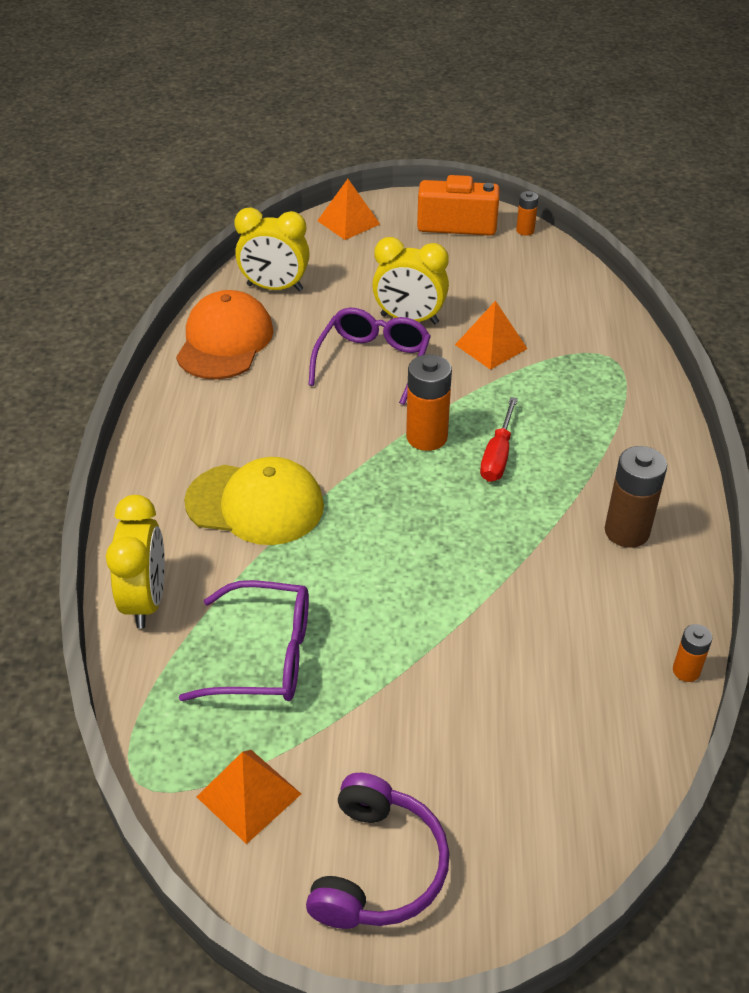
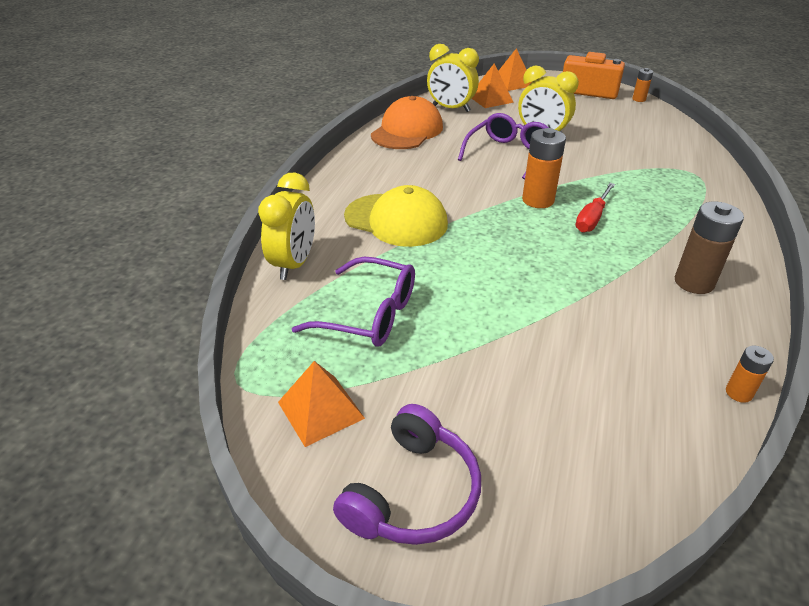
camera: 15 degrees right, 5 degrees down
(491, 346) = (600, 156): orange pyramid -> orange pyramid (490, 99)

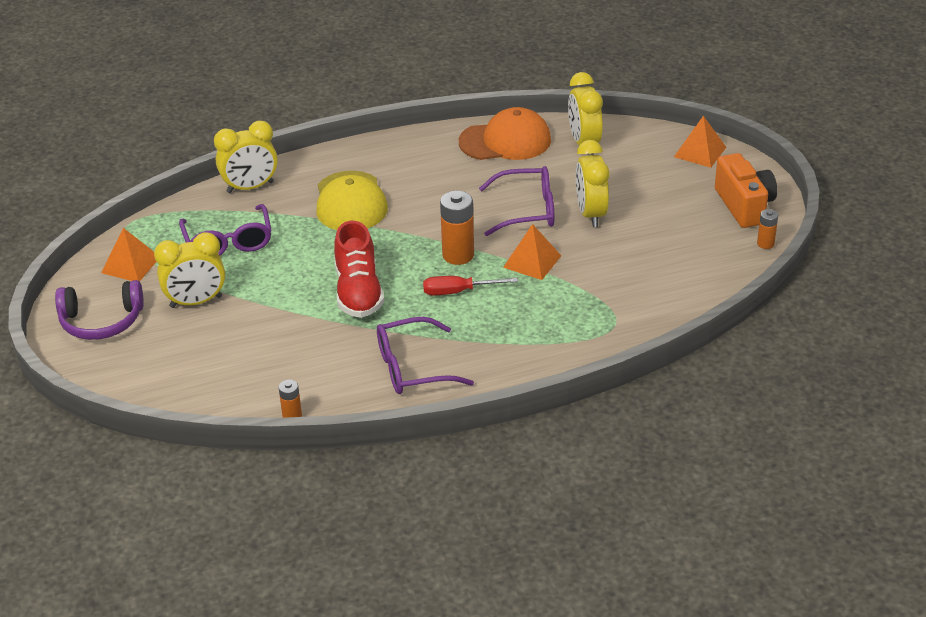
camera: 55 degrees right, 0 degrees up
(455, 383) = (196, 302): none -> yellow clock
(490, 99) = (638, 155): orange pyramid -> orange pyramid (532, 261)
(544, 267) = (358, 292): none -> red shoe
(694, 282) = (412, 368): brown battery -> purple glasses

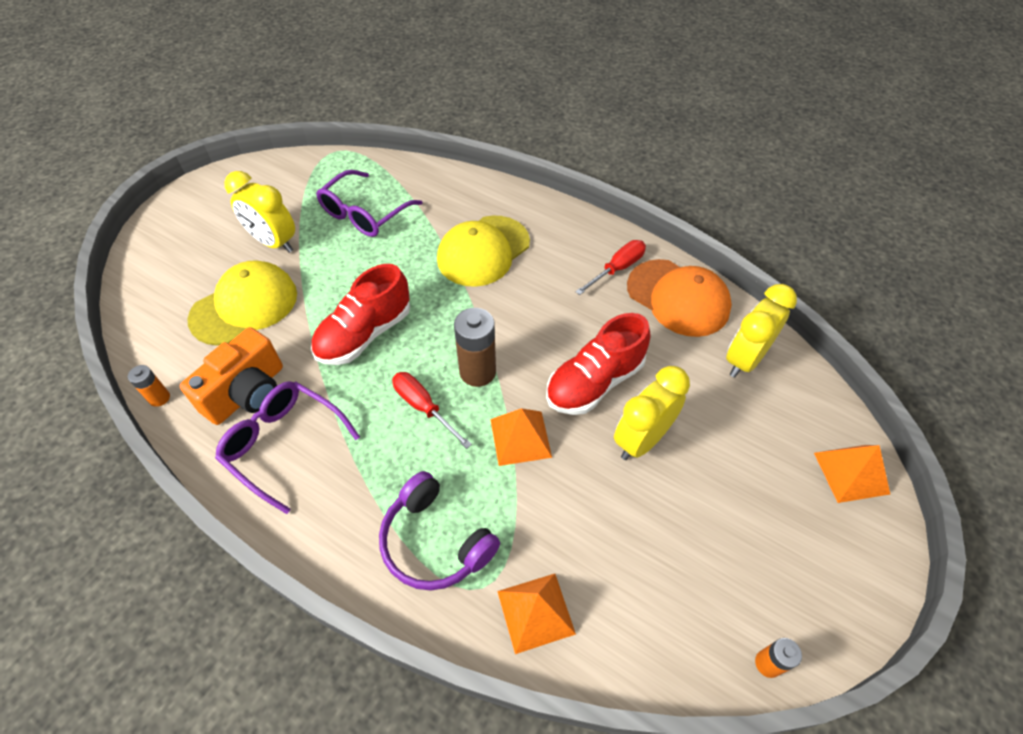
camera: 50 degrees right, 15 degrees up
(101, 321) = (212, 207): purple headphones -> purple headphones (435, 542)
(131, 264) = (292, 181): orange pyramid -> orange pyramid (535, 612)
(250, 187) = (444, 183): yellow clock -> none
(250, 342) = (244, 306): none -> yellow cap
(448, 152) = (617, 269): none -> red screwdriver
(458, 255) = (477, 372): orange battery -> brown battery
(527, 210) = (594, 382): purple glasses -> red shoe
(744, 206) = (811, 587): orange camera -> orange camera (247, 393)

